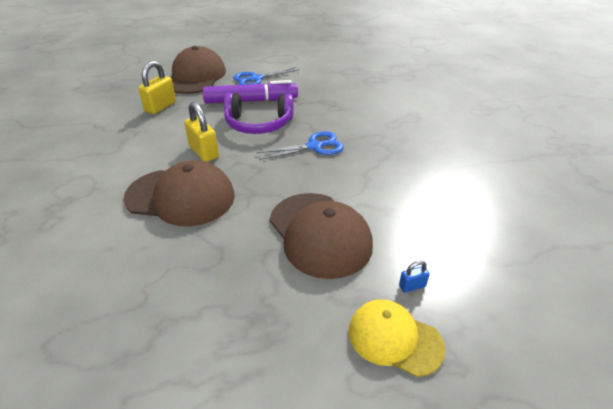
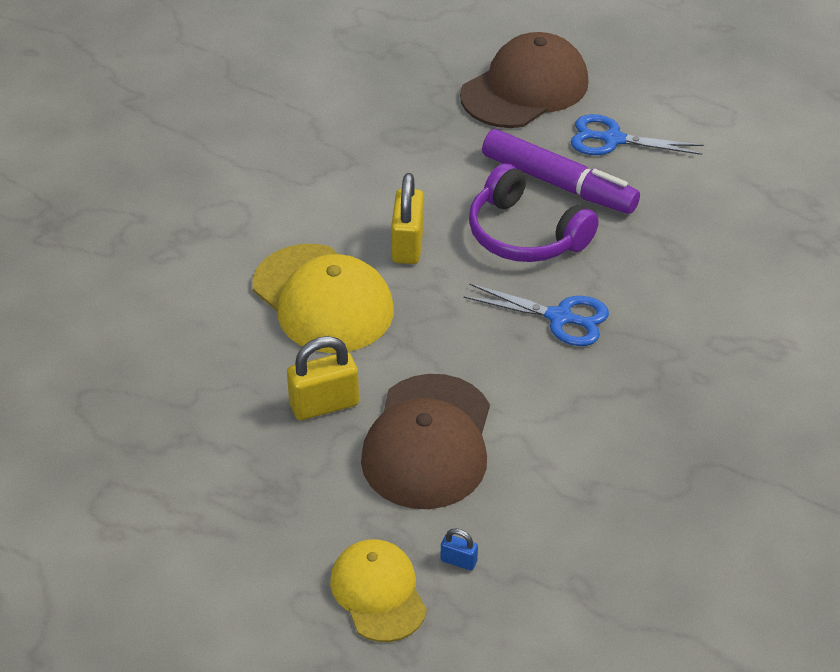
camera: 40 degrees right, 5 degrees up
(160, 106) = (421, 129): yellow padlock -> yellow padlock (324, 404)
(181, 197) = (323, 299): brown cap -> yellow cap

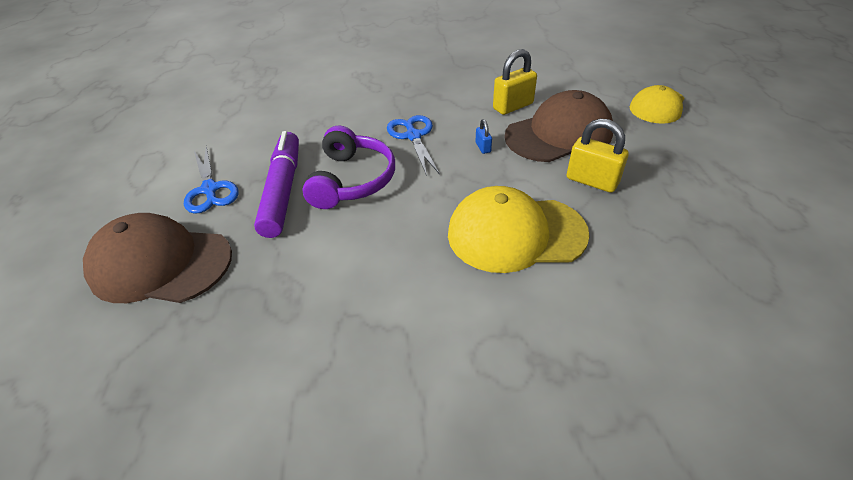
camera: 125 degrees left, 0 degrees up
(323, 299) = (515, 233): yellow cap -> yellow cap turned 105 degrees counterclockwise
(407, 245) = (416, 225): yellow padlock -> yellow padlock (513, 106)
(458, 561) = (605, 95): blue padlock -> blue padlock (483, 147)

